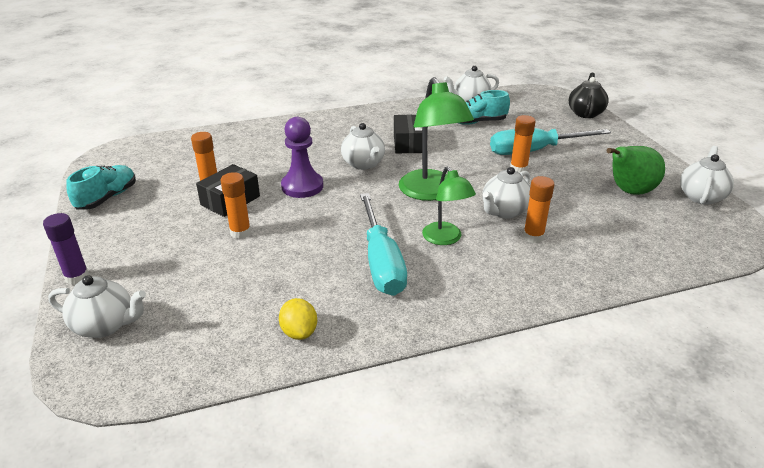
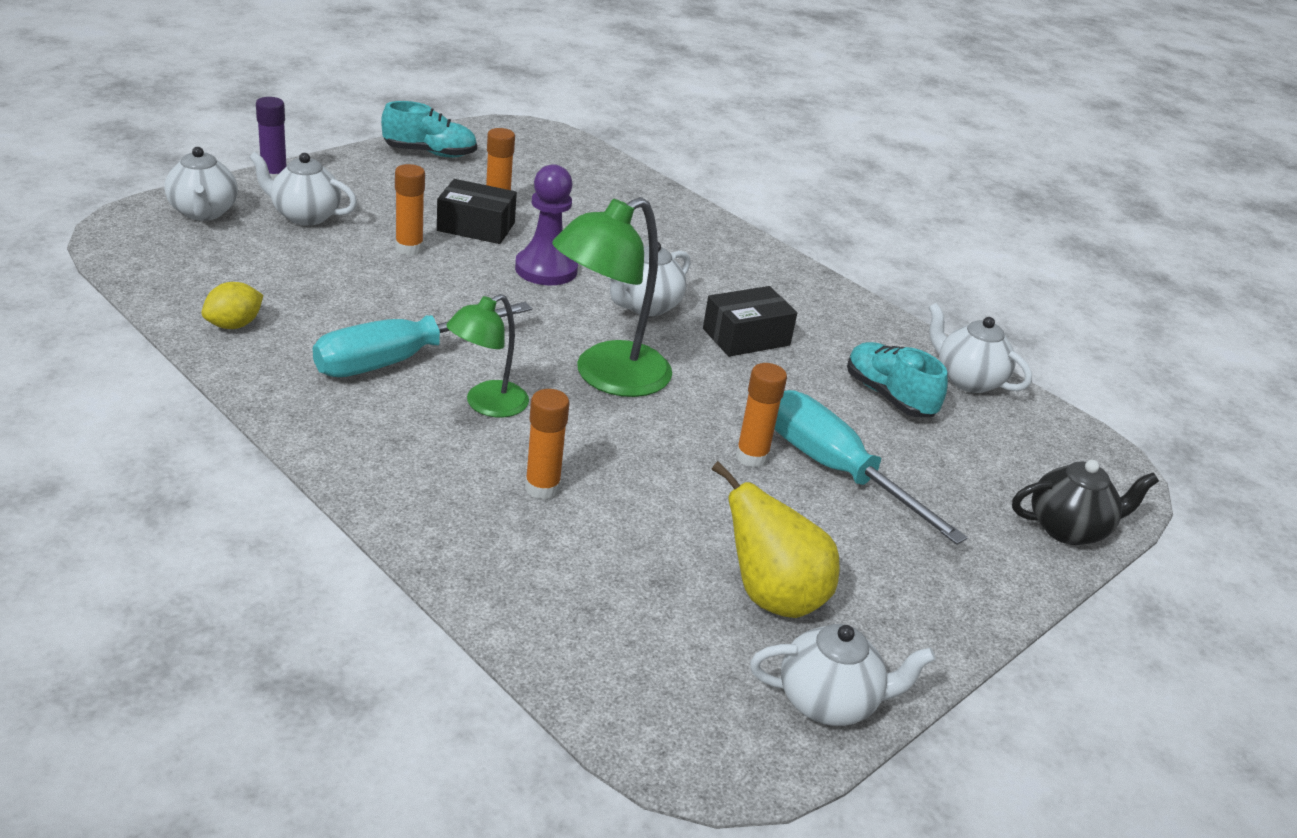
camera: 60 degrees right, 0 degrees up
(504, 211) = (600, 453): white teapot -> white teapot (305, 216)
(629, 191) = (772, 596): green pear -> yellow pear

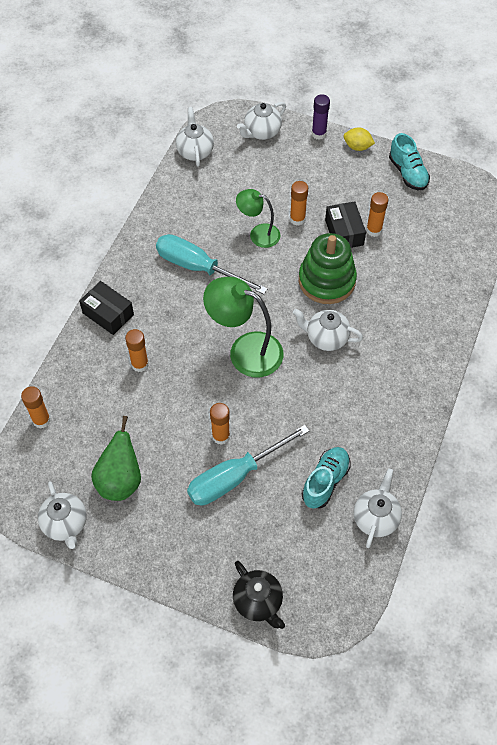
camera: 70 degrees right, 25 degrees up
(234, 325) = (179, 199): yellow lemon -> yellow lemon (357, 147)
(305, 216) = (292, 166): white teapot -> white teapot (195, 151)
(487, 405) = (186, 316): green lamp -> green lamp (258, 234)
(546, 269) = (327, 281): purple pawn -> green stacking toy
(567, 656) = (41, 420): none -> orange glue stick
(746, 337) = (332, 394): black box -> black box (108, 314)
(772, 596) = (120, 480): yellow pear -> green pear
(836, 471) = (235, 477): turquoise screwdriver -> turquoise screwdriver turned 150 degrees counterclockwise

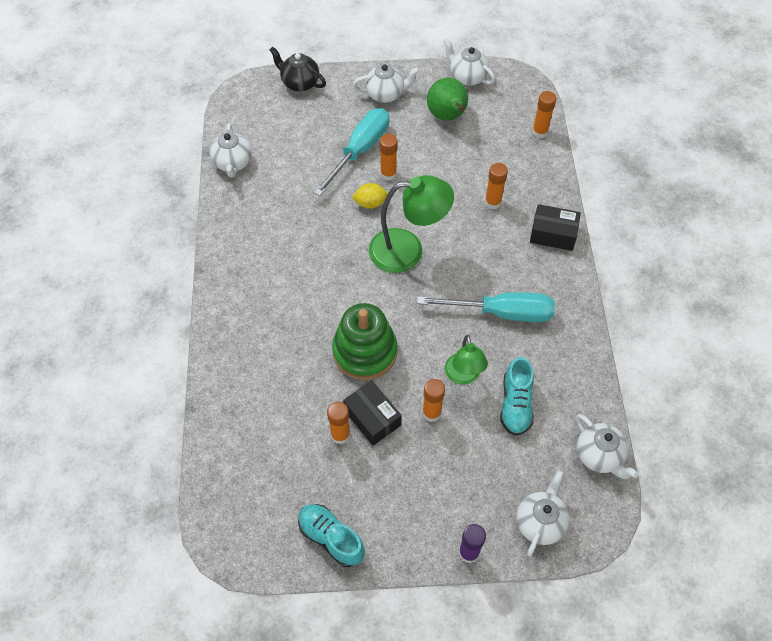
camera: 155 degrees right, 0 degrees up
(258, 234) = (463, 376): green lamp -> green lamp turned 90 degrees clockwise
(325, 481) = (285, 173): turquoise shoe -> turquoise shoe (515, 404)
(326, 338) = (338, 291): white teapot -> white teapot (385, 94)
(357, 147) = (410, 553): yellow lemon -> yellow lemon (370, 203)

